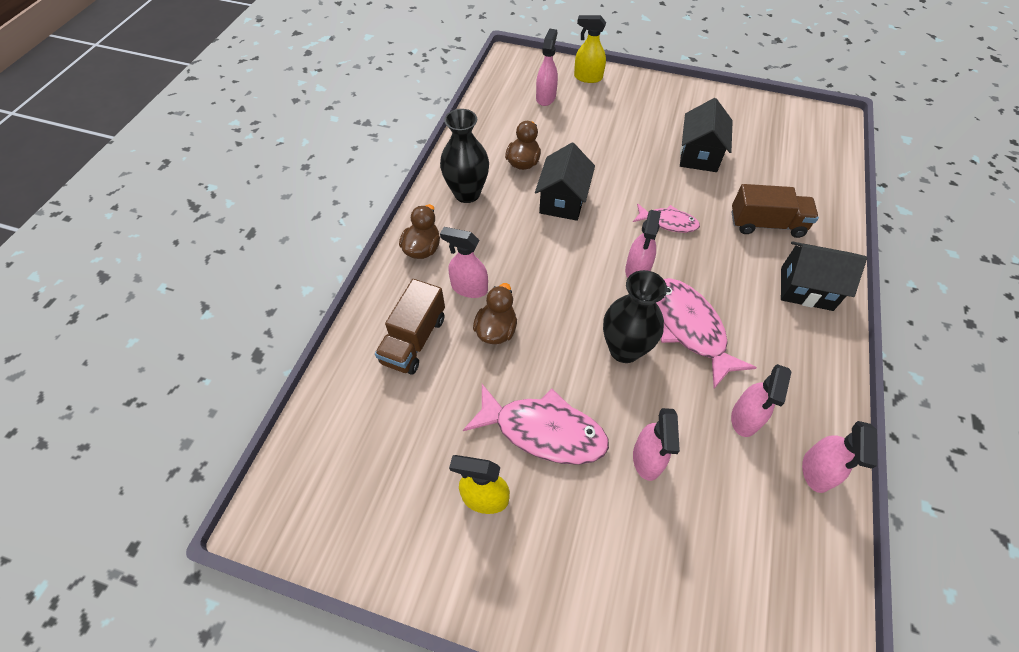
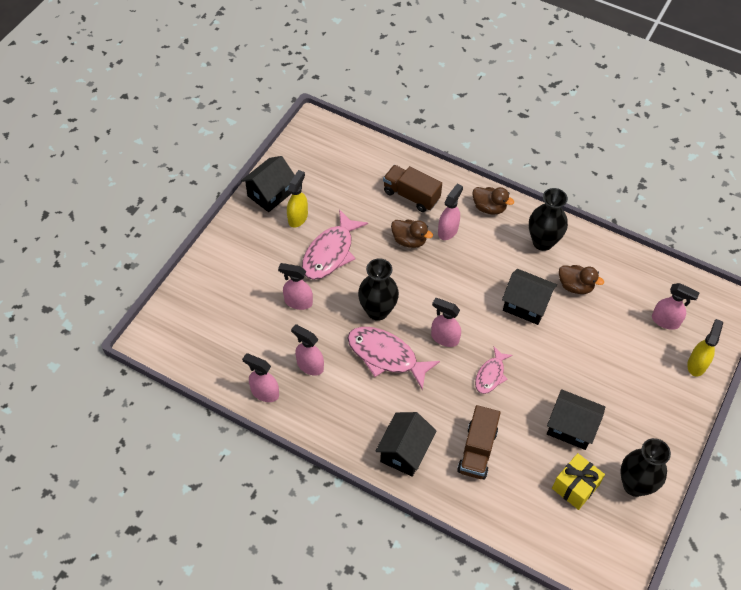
camera: 100 degrees right, 0 degrees up
(440, 561) = (270, 194): none -> black house
(689, 328) = (386, 356): pink fish -> pink fish turned 135 degrees counterclockwise
(735, 111) = (635, 485): none -> black vase
(761, 148) = (575, 487): none -> yellow gift

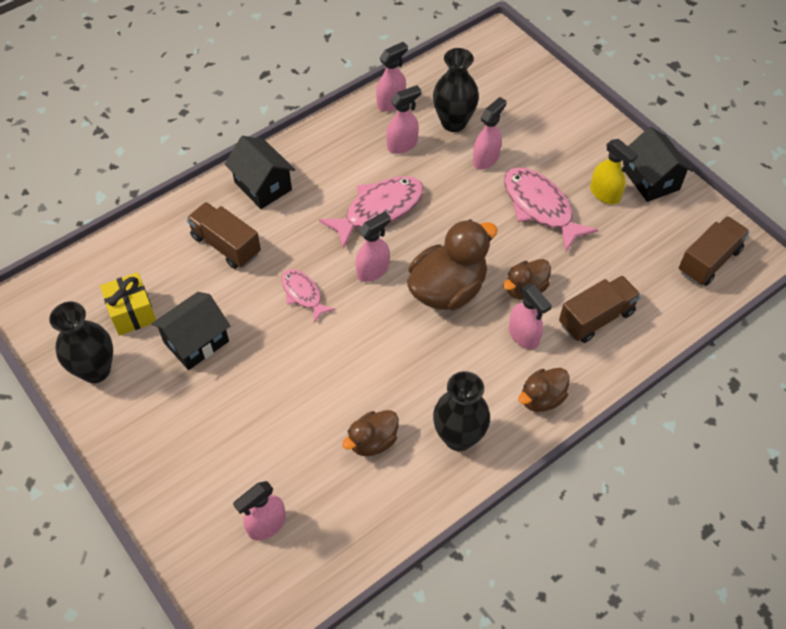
camera: 115 degrees right, 0 degrees up
(330, 148) = (709, 261): none -> brown truck
(377, 311) = (440, 223): black vase -> black vase (453, 122)
(435, 285) = (447, 289): none -> brown duck
(526, 305) = (373, 371): black house -> none
(697, 364) = (187, 526): yellow spray bottle -> none

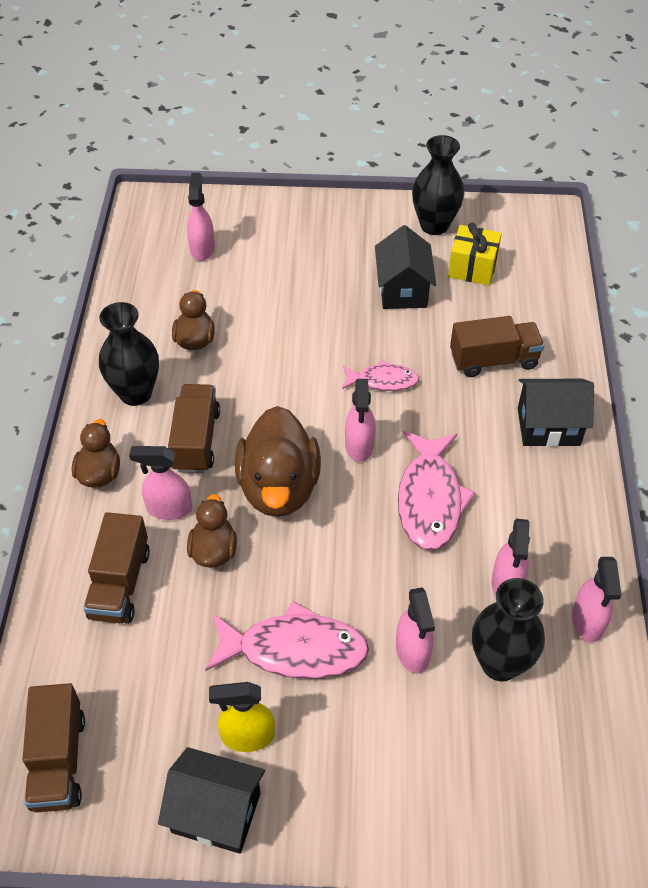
camera: 130 degrees right, 5 degrees down
(459, 364) = (196, 440): none -> brown truck

